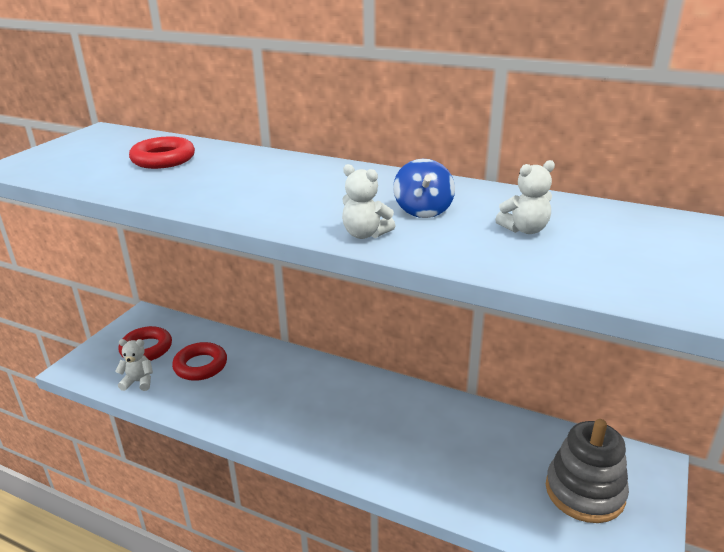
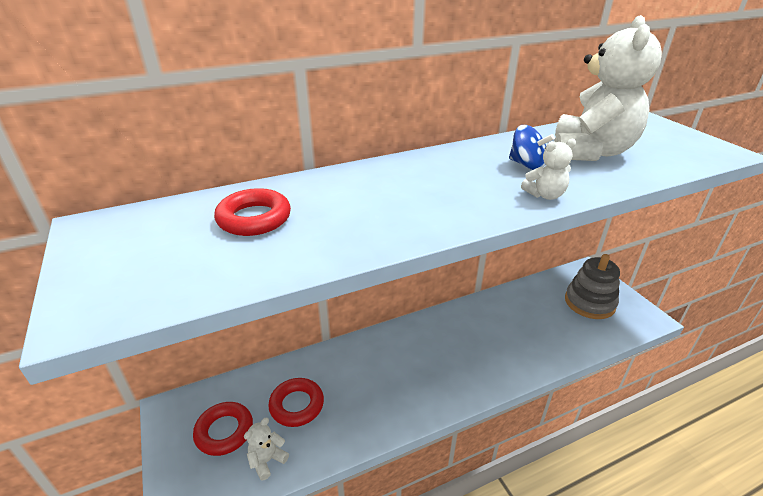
camera: 50 degrees left, 5 degrees up
(525, 229) = (590, 152): white teddy bear -> white teddy bear, size x2.36

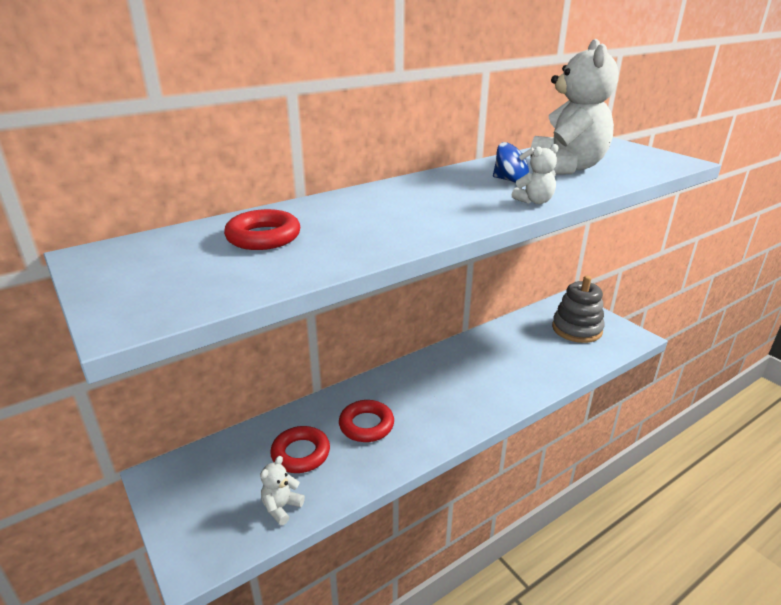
camera: 10 degrees left, 5 degrees down
(224, 431) = (227, 488): red ring -> red ring (366, 425)

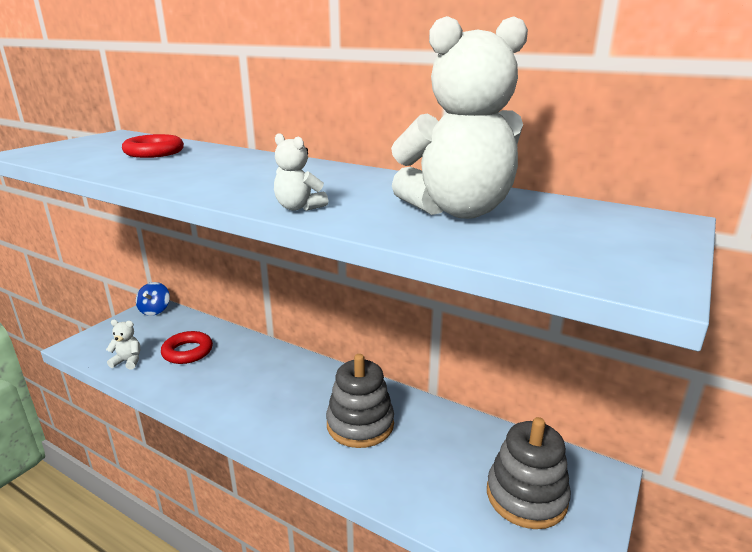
camera: 65 degrees right, 5 degrees down
(366, 425) = (233, 372): red ring -> none
(484, 370) = (360, 424): none -> grey stacking toy
(511, 181) = (366, 193): blue spinning top -> blue spinning top (155, 310)

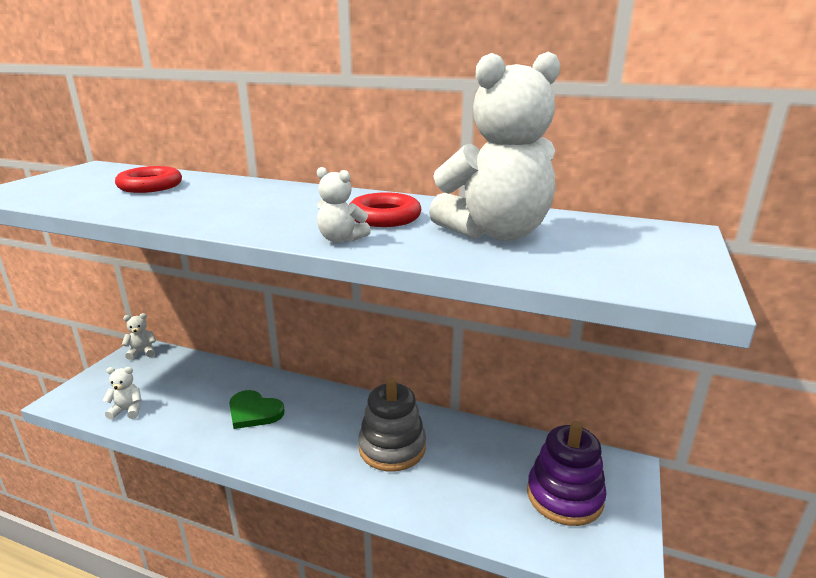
camera: 10 degrees left, 0 degrees up
(155, 310) = (142, 352): blue spinning top -> white teddy bear
(187, 352) = (192, 393): red ring -> red ring (384, 217)
(238, 375) = (254, 412): none -> green heart
(526, 496) = (564, 496): grey stacking toy -> purple stacking toy

